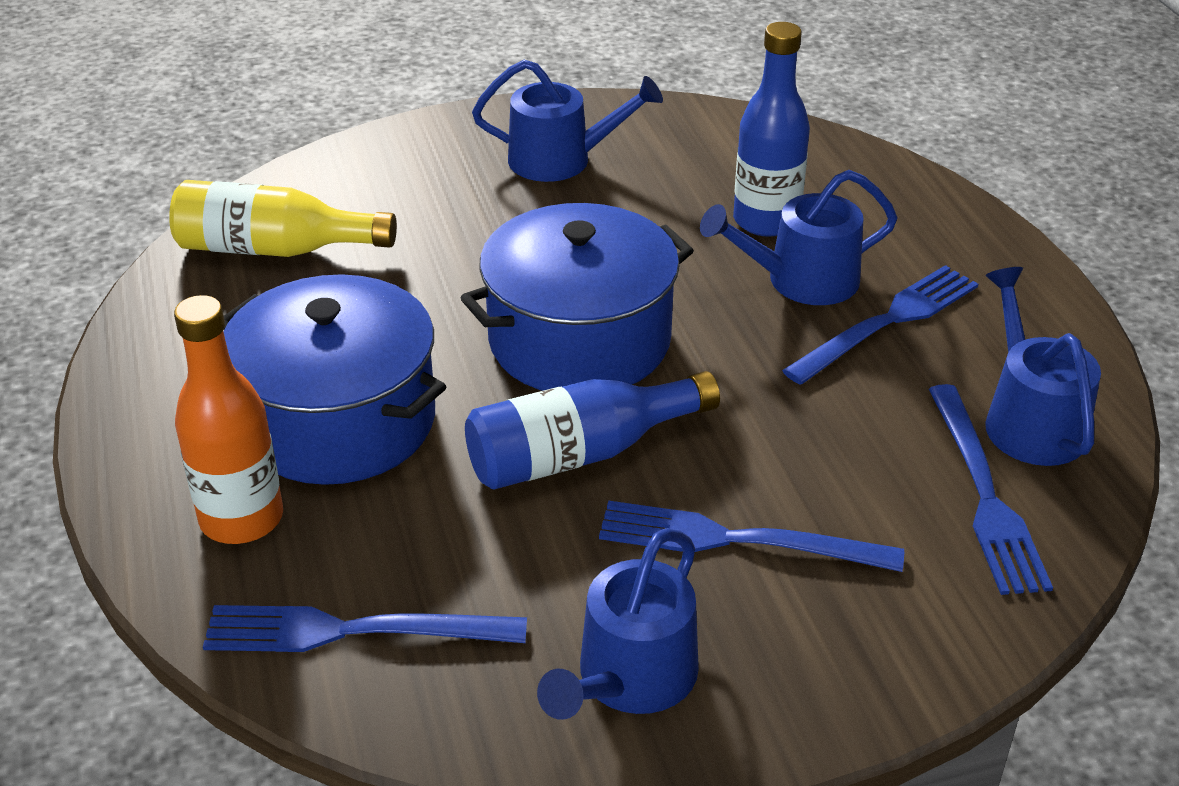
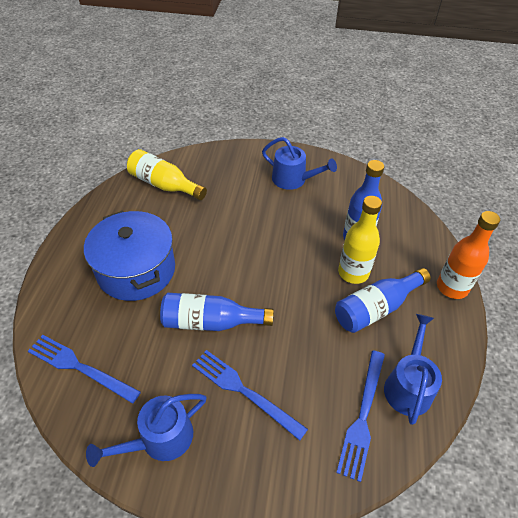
camera: 25 degrees right, 10 degrees up
(242, 519) = (77, 300): orange bottle -> orange bottle (452, 287)
(579, 340) = (245, 267): blue pot -> none
(802, 280) = (353, 273): blue watering can -> yellow bottle
(887, 323) = (376, 308): blue fork -> blue bottle

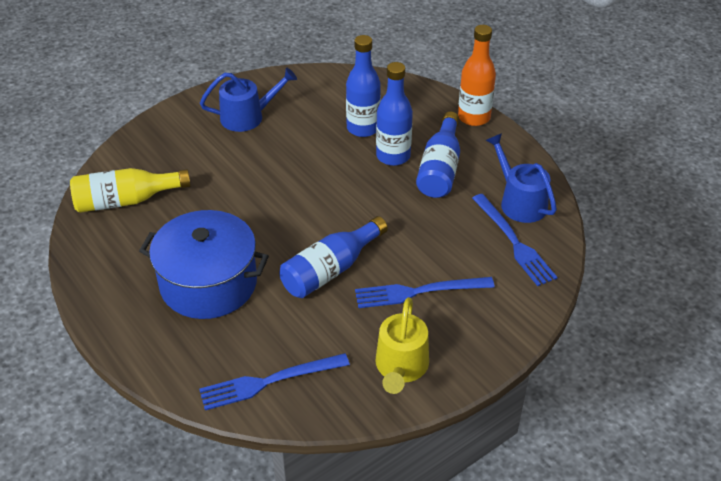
camera: 45 degrees left, 5 degrees down
(160, 439) = (401, 367): blue watering can -> yellow watering can
(353, 273) = (393, 156): yellow bottle -> blue bottle

